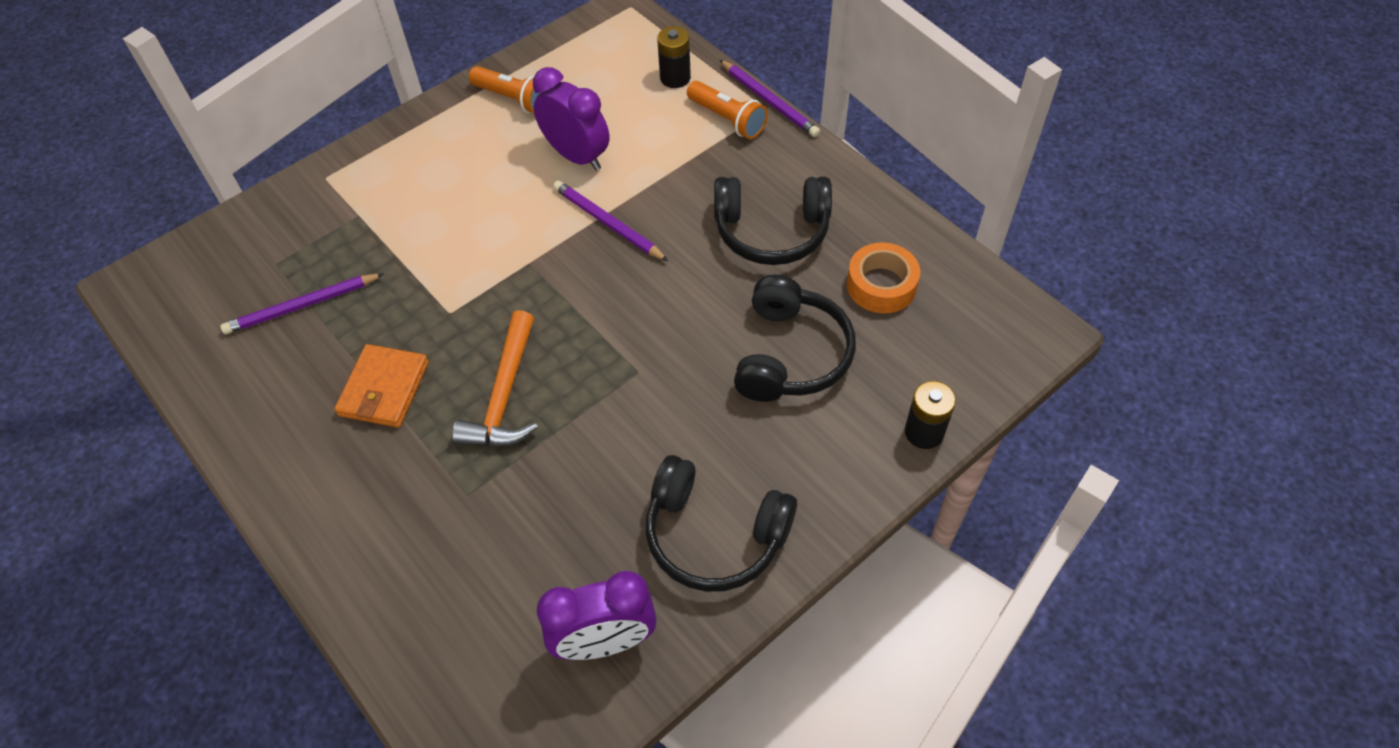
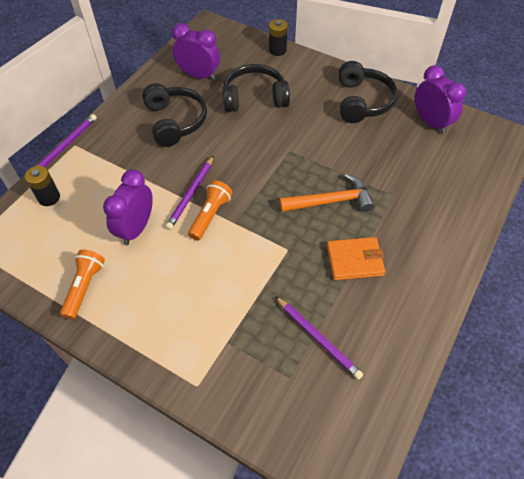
camera: 110 degrees left, 0 degrees up
(727, 119) = (87, 161): orange flashlight -> orange flashlight (210, 215)
(881, 285) = (199, 75): orange tape -> purple clock

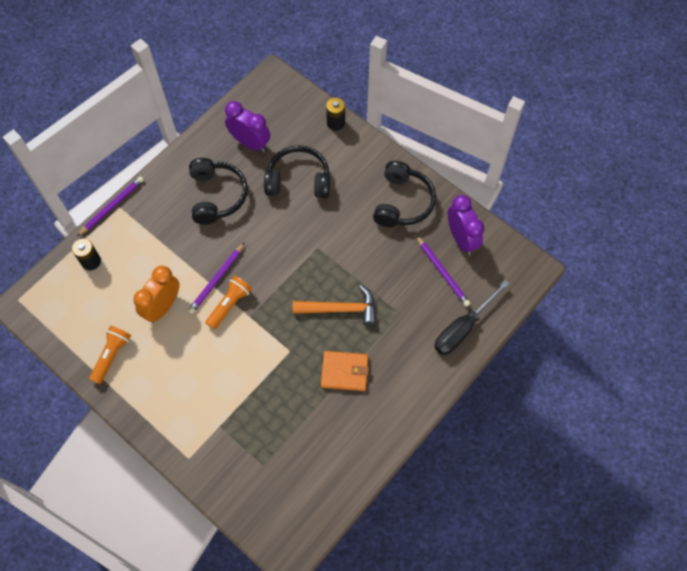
camera: 10 degrees right, 10 degrees up
(136, 228) = (163, 307): purple clock -> orange clock
(318, 338) = (294, 436): purple pencil -> purple pencil (442, 272)
(464, 199) = (463, 328): none -> black screwdriver

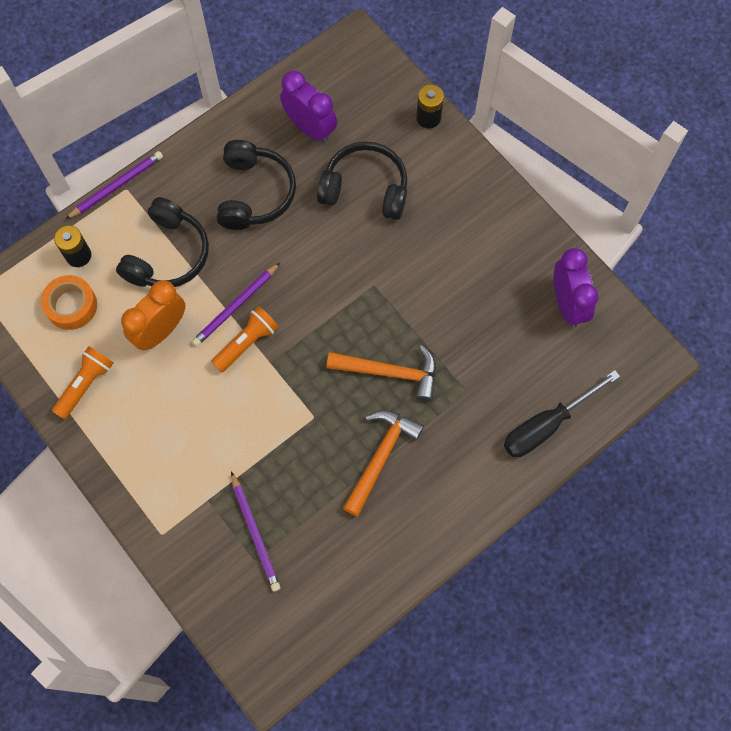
camera: 10 degrees right, 5 degrees up
(91, 299) = (71, 305): none -> orange tape
(344, 372) = (380, 457): orange wallet -> orange hammer
(402, 202) = (498, 241): black headphones -> black headphones (168, 254)
(442, 272) = (534, 345): purple pencil -> purple pencil (255, 533)

